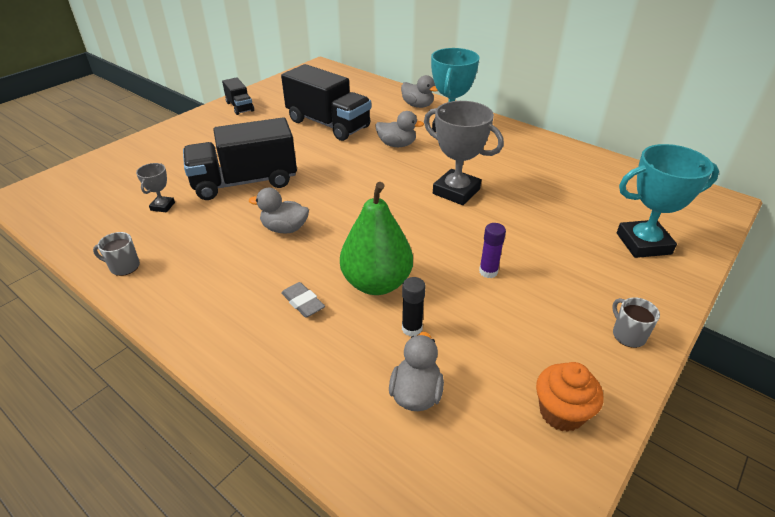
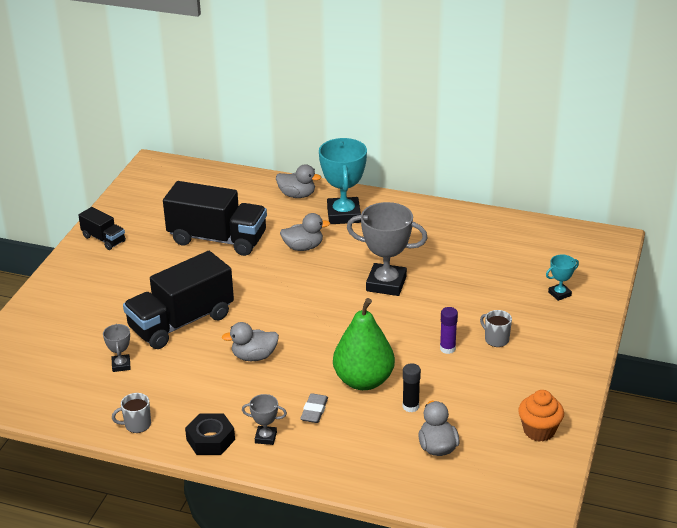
camera: 20 degrees left, 5 degrees down
(176, 303) = (210, 439): none -> black nut
(232, 318) = (265, 437): none -> grey trophy
(303, 303) = (314, 411): grey eraser -> grey eraser turned 75 degrees clockwise
(628, 335) = (567, 368): grey mug -> grey mug (496, 339)
(643, 243) = (559, 294): turquoise trophy -> turquoise trophy, size x0.48

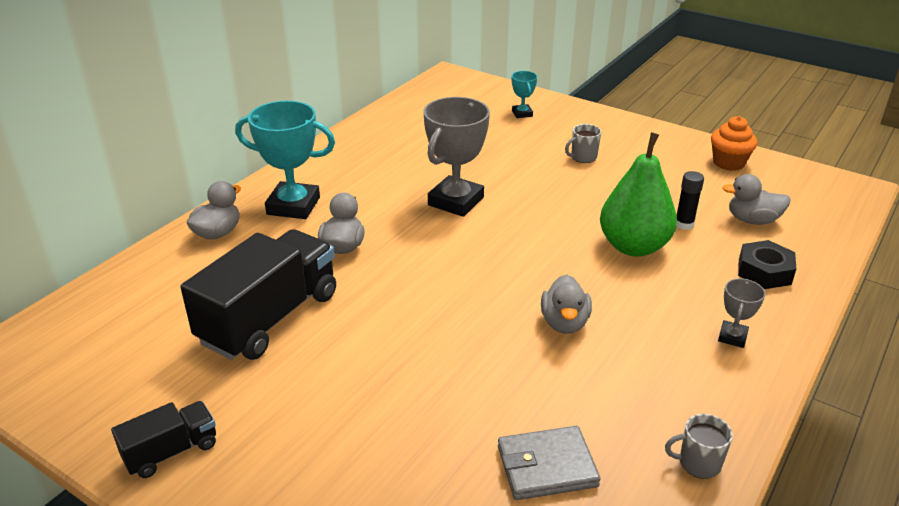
camera: 75 degrees left, 0 degrees up
(121, 365) = (546, 466): grey trophy -> grey wallet
(137, 425) = (698, 463): grey mug -> grey mug turned 90 degrees clockwise
(181, 322) = (461, 383): black truck -> none
(210, 439) = (735, 387): black nut -> black nut (764, 271)
(314, 411) = (684, 290): grey eraser -> none
(447, 348) = (590, 185): purple glue stick -> none

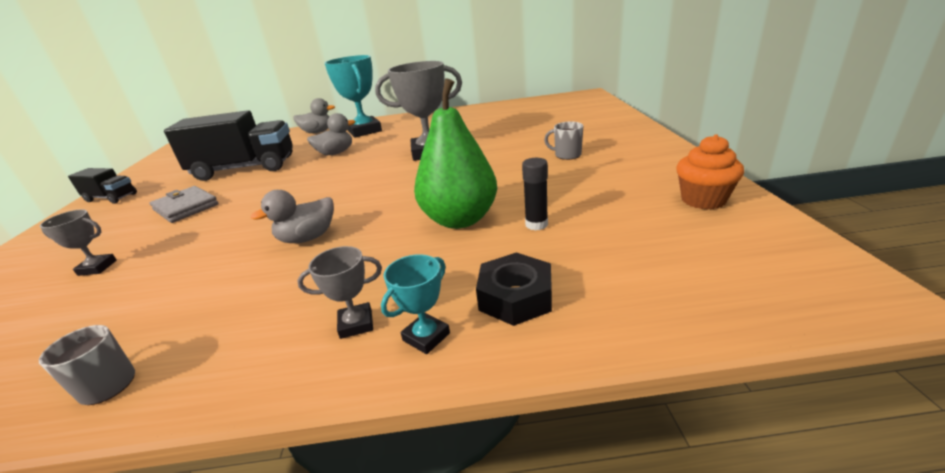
camera: 55 degrees right, 5 degrees down
(446, 468) = (97, 268): none -> grey trophy
(522, 113) = (585, 121): turquoise trophy -> turquoise trophy (426, 337)
(546, 466) = (100, 303): grey wallet -> grey wallet (186, 207)
(752, 220) = (613, 252): grey duck -> none

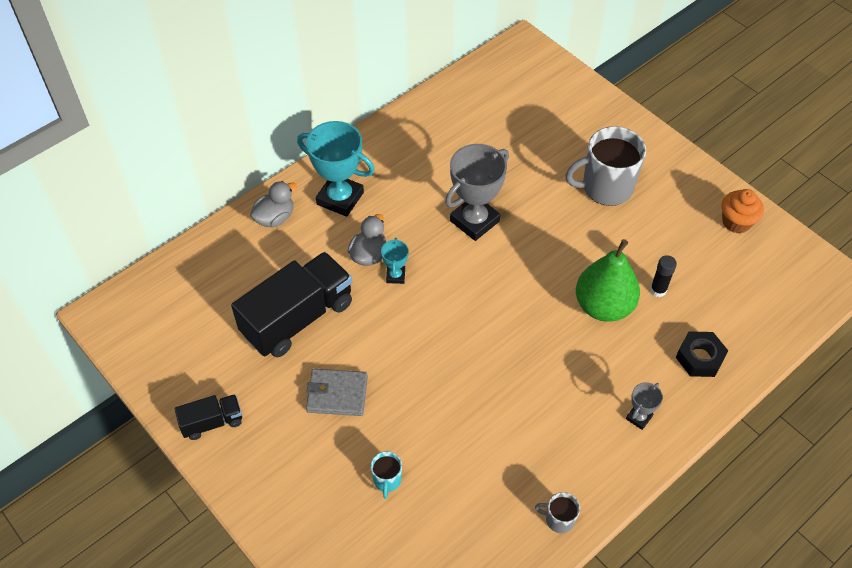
camera: 40 degrees left, 25 degrees up
(97, 268) = (387, 480): grey trophy -> turquoise mug
(308, 238) = (515, 374): grey duck -> none
(426, 337) = (682, 405): turquoise trophy -> turquoise trophy (395, 276)
(567, 155) = (605, 187): grey mug -> grey mug, size x2.17

